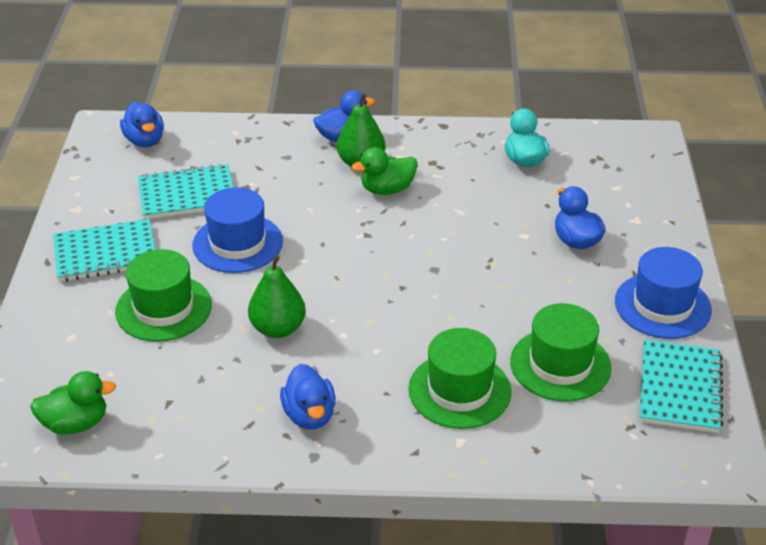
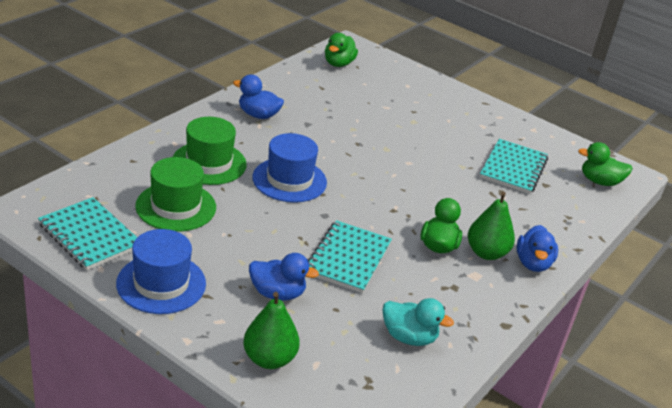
camera: 120 degrees right, 5 degrees down
(105, 253) = (474, 120): turquoise notebook -> turquoise notebook (348, 259)
(145, 141) = (600, 181): blue duck -> green duck
(163, 308) = (400, 115): green hat -> none
(237, 243) = (437, 162): blue hat -> blue hat (289, 180)
(278, 328) = (339, 138): green pear -> green pear (269, 359)

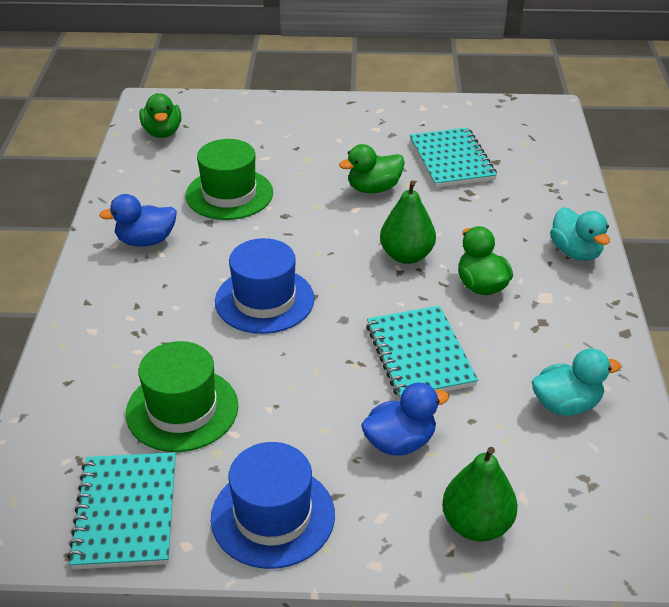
camera: 30 degrees left, 5 degrees up
(90, 236) = (126, 512): turquoise notebook -> turquoise notebook turned 75 degrees clockwise
(209, 163) = (158, 332): green hat -> green hat (229, 194)
(486, 253) = (528, 266): green pear -> green pear (406, 256)
(533, 263) = (575, 252): blue duck -> turquoise duck
(600, 181) = (534, 131): green duck -> green duck (373, 188)

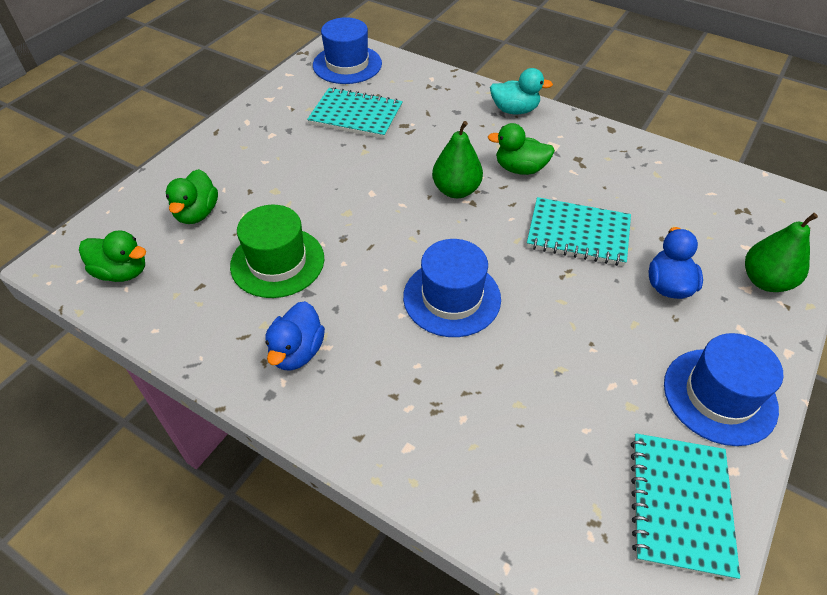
camera: 60 degrees left, 10 degrees up
(126, 512) = (680, 504): turquoise notebook -> turquoise notebook turned 75 degrees clockwise
(182, 409) = (564, 412): green hat -> none
(373, 188) = (354, 171): green duck -> green duck (197, 213)
(523, 126) = (347, 64): none -> blue hat
(566, 404) = (667, 186): turquoise duck -> none

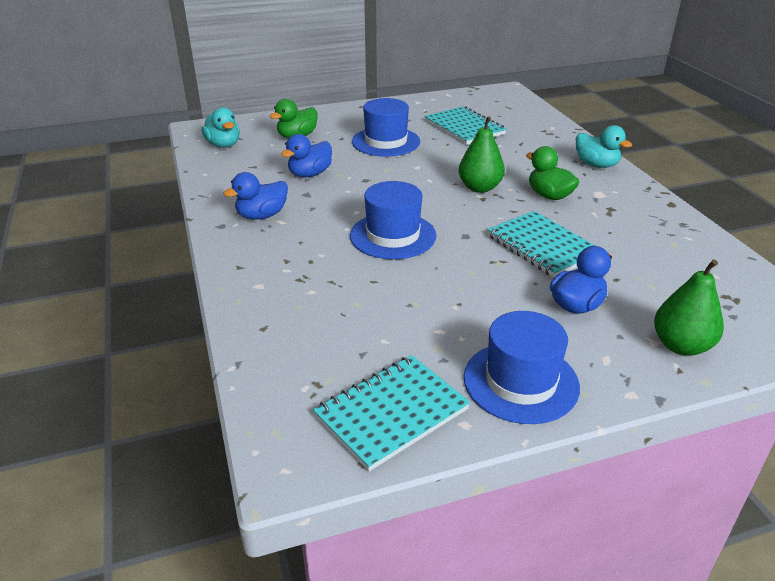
camera: 40 degrees right, 15 degrees down
(122, 272) = (223, 145): green duck -> turquoise duck
(277, 262) = (310, 174): green hat -> blue duck
(347, 64) = (497, 102): blue hat -> blue hat (386, 142)

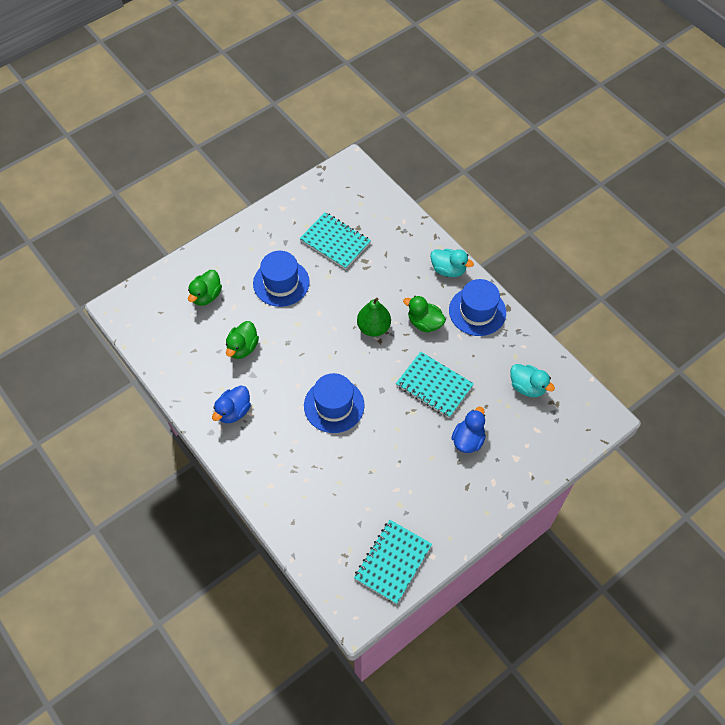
camera: 20 degrees left, 25 degrees up
(223, 145) = (153, 326): turquoise duck -> turquoise duck (527, 387)
(310, 174) = (242, 348): blue duck -> green duck
(521, 382) = (452, 515): blue hat -> blue hat (477, 311)
(681, 346) = (531, 457): green pear -> none

